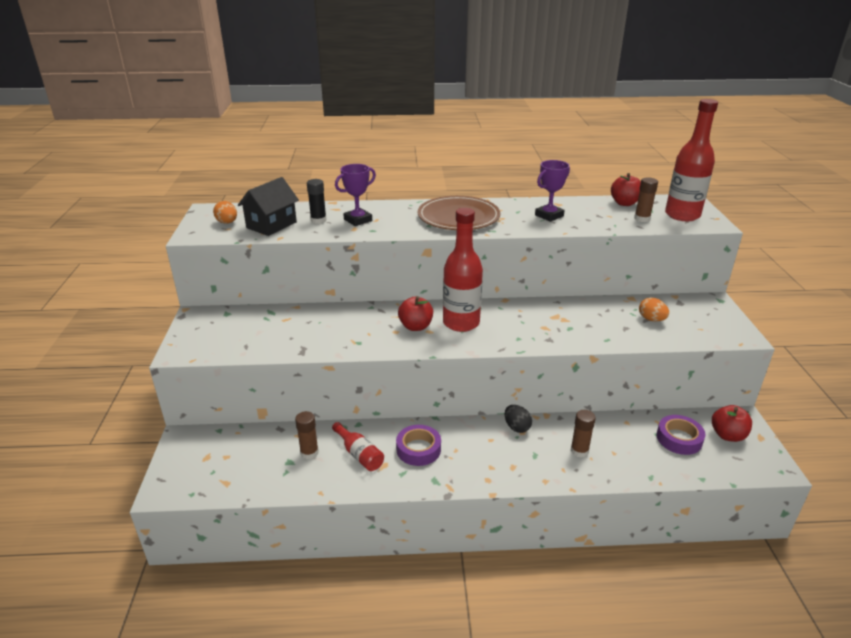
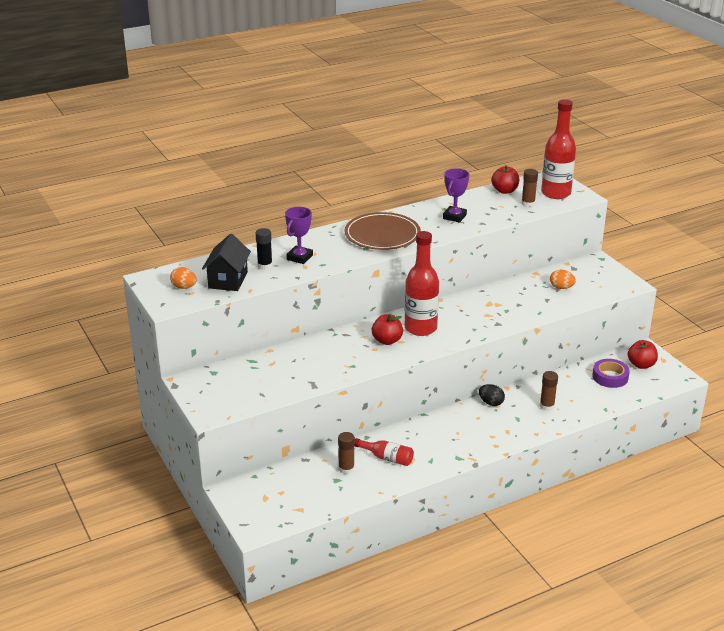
camera: 25 degrees left, 0 degrees up
(418, 449) = (429, 440): purple tape -> none

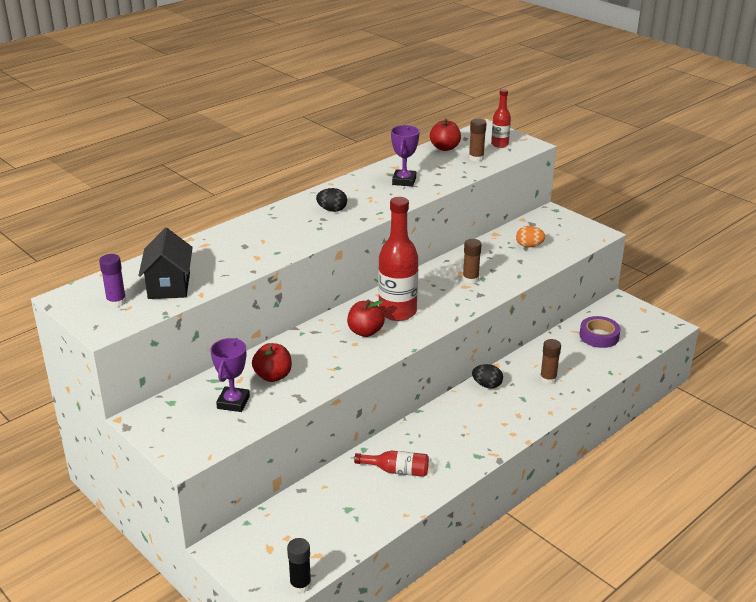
camera: 15 degrees left, 0 degrees up
(184, 287) = (116, 302): orange egg -> purple glue stick
(265, 265) = (208, 262): black glue stick -> black glue stick (300, 585)
(299, 257) = (246, 248): purple trophy -> purple trophy (233, 402)
(346, 469) = (354, 493): brown glue stick -> brown glue stick (470, 279)
(382, 234) = (332, 210): brown plate -> black egg
(555, 193) = (499, 144): red bottle -> red bottle, size x0.53
(641, 365) = (624, 318): red apple -> red apple (273, 376)

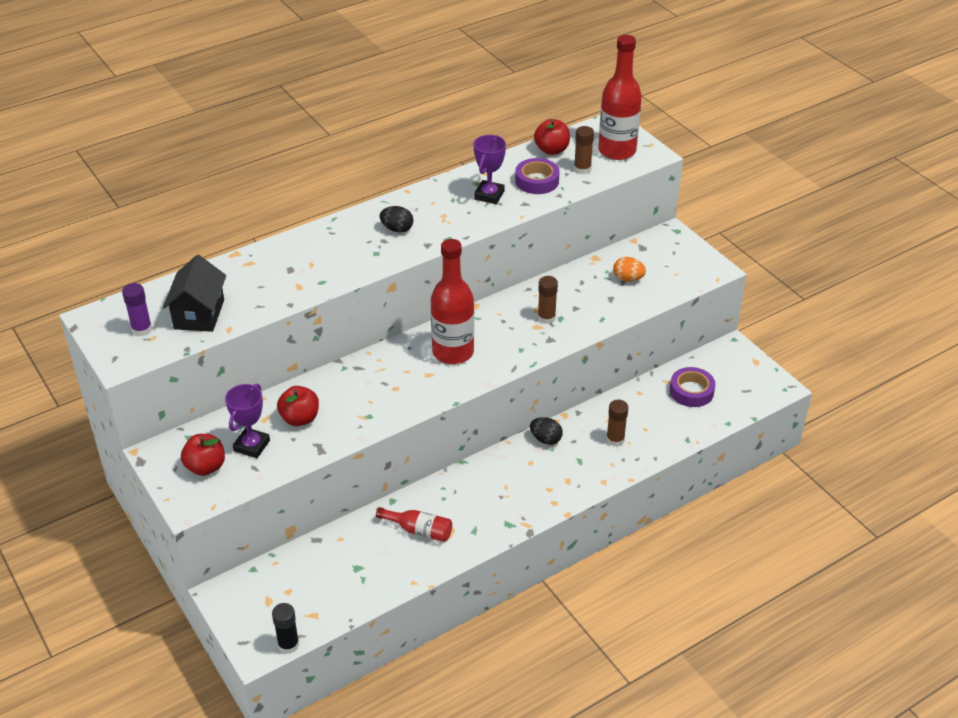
camera: 10 degrees right, 10 degrees up
(365, 332) = (411, 374): red apple -> red apple (205, 467)
(441, 168) = (537, 181): none -> purple tape
(499, 144) = (617, 151): red bottle -> red bottle, size x1.88

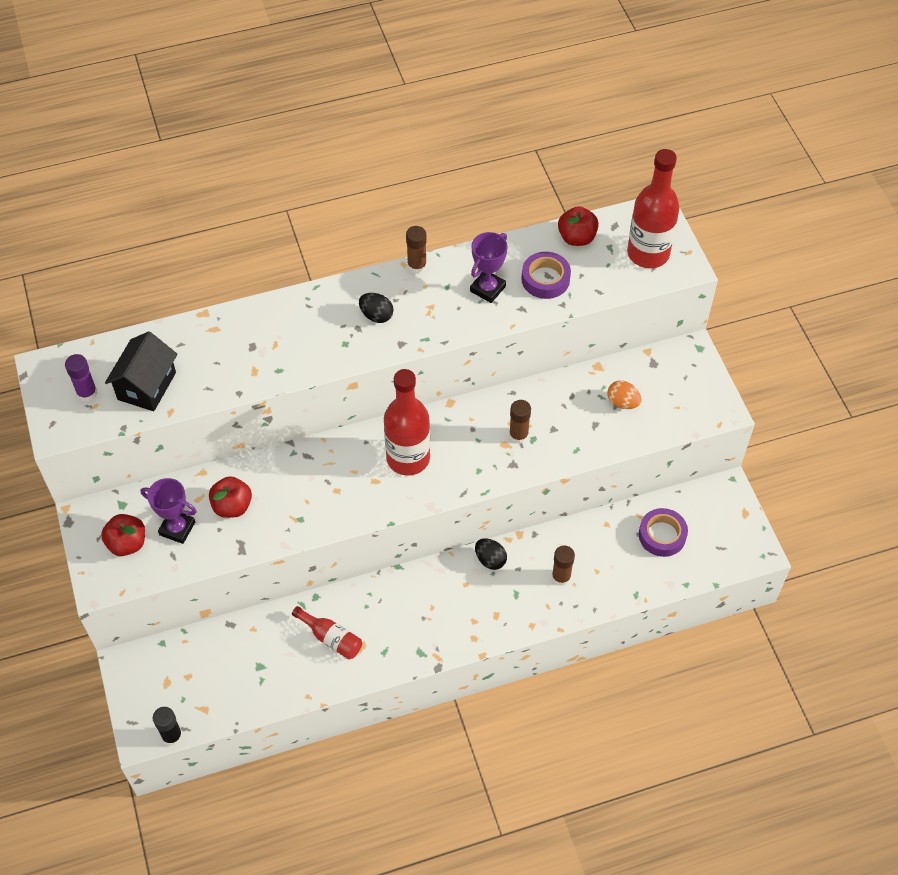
camera: 15 degrees right, 15 degrees up
(251, 446) = (177, 528): purple trophy -> purple trophy turned 75 degrees clockwise
(582, 169) = (600, 272): brown glue stick -> brown glue stick (417, 266)

